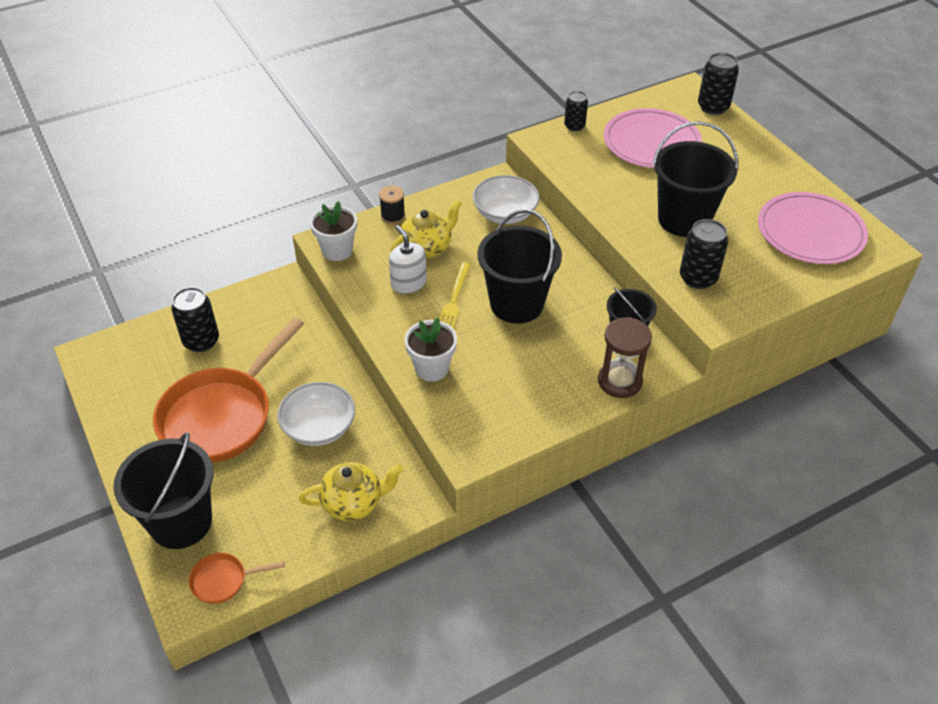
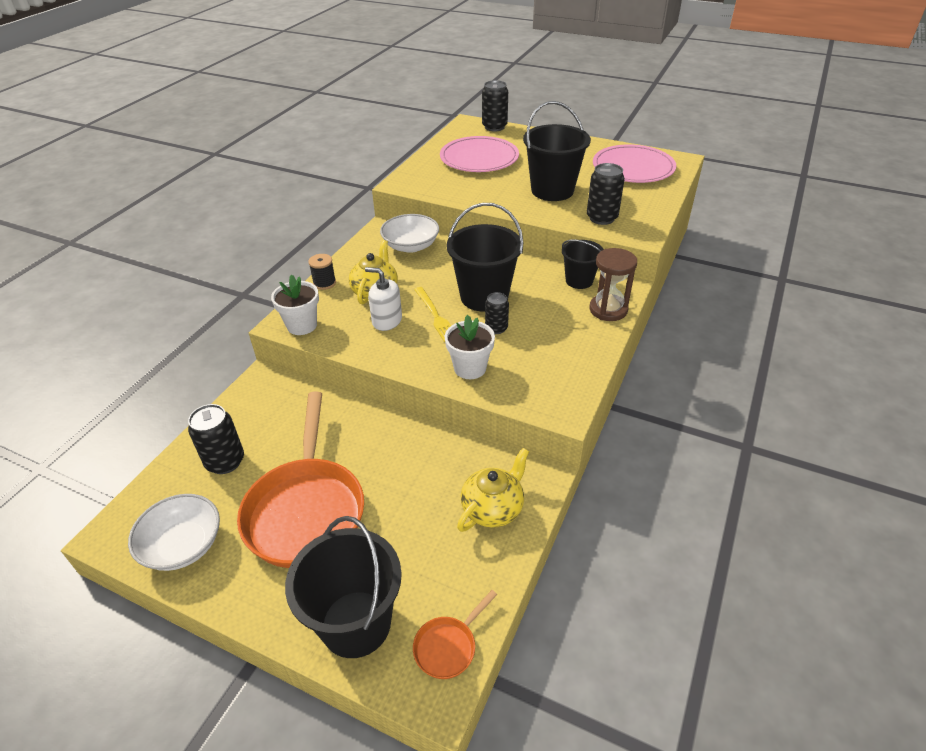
camera: 35 degrees left, 5 degrees down
(319, 427) = (404, 469): white bowl -> white bowl (183, 545)
(574, 126) = (416, 167): black can -> black can (496, 328)

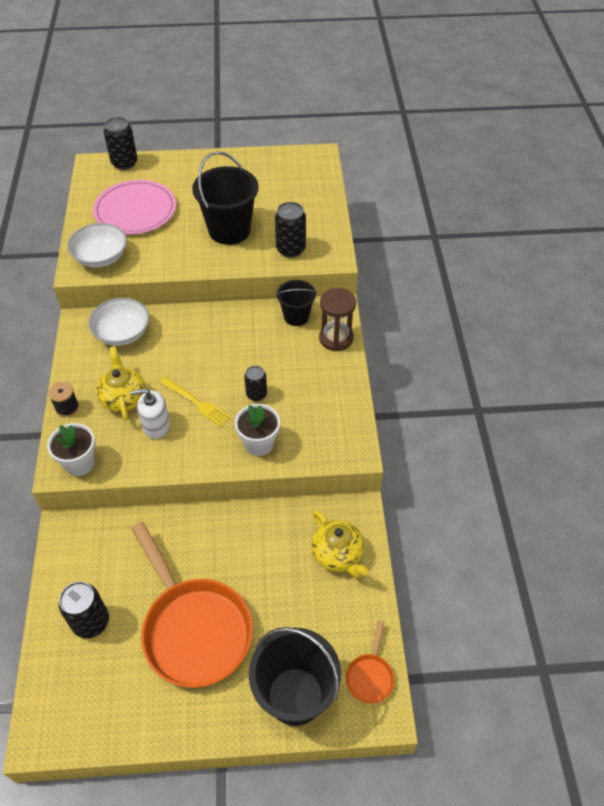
camera: 30 degrees left, 10 degrees up
(183, 545) = (112, 711): white bowl -> white bowl (101, 257)
(484, 296) = (226, 365): black bucket -> none
(493, 508) = (338, 554): yellow teapot -> yellow teapot turned 135 degrees clockwise
(633, 168) = (285, 178): pink plate -> none

